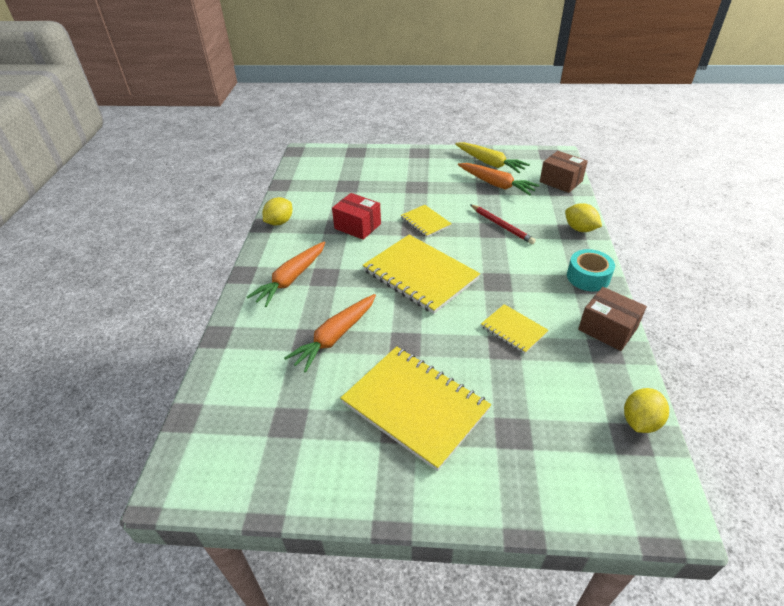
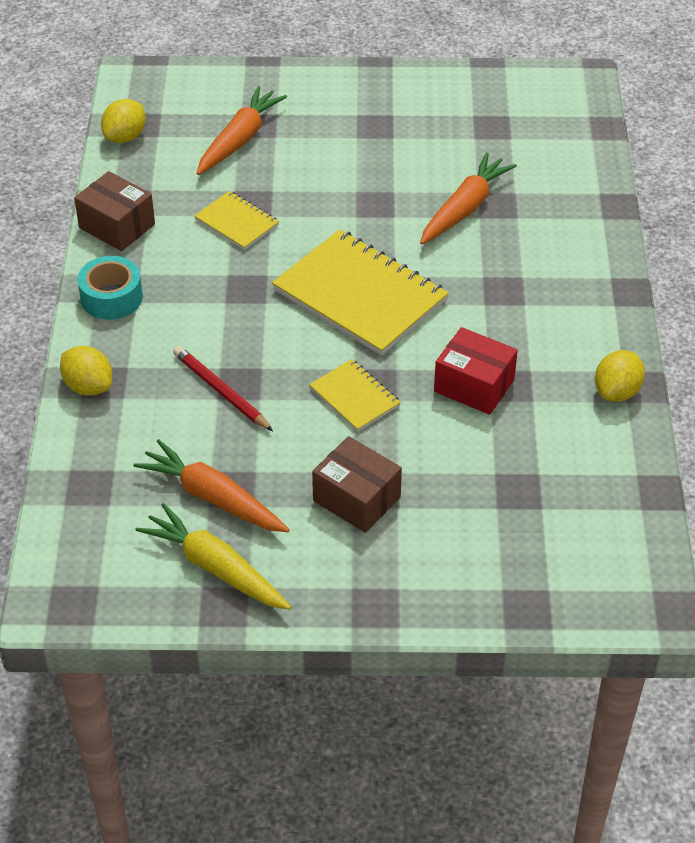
camera: 175 degrees right, 5 degrees up
(291, 279) = (552, 285): orange carrot -> orange carrot (239, 139)
(415, 406) = (359, 142): yellow notebook -> none
(561, 181) = (79, 508): brown box -> brown box (356, 499)

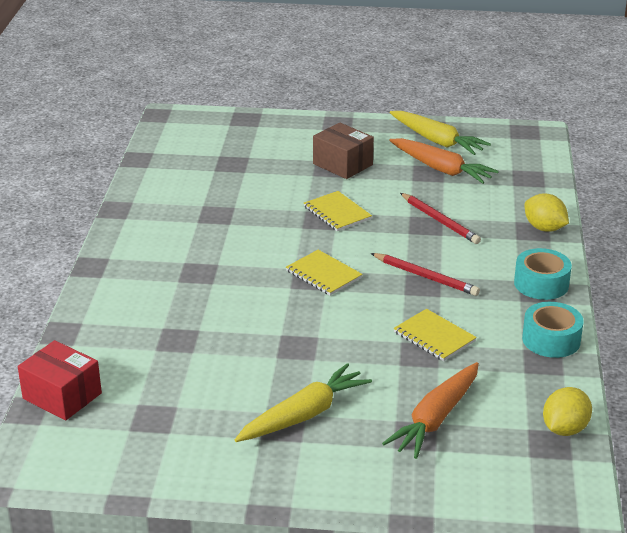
camera: 175 degrees left, 15 degrees down
(117, 226) = (551, 340): brown box -> turquoise tape
(242, 299) = (426, 277): none -> red pencil
(358, 136) = (304, 415): none -> yellow carrot
(360, 295) = (323, 274): yellow notebook -> yellow notebook, size x0.51
(465, 208) = (210, 337): orange carrot -> none
(474, 385) = (244, 215): red box -> red box (62, 396)
(617, 391) = (137, 207): yellow lemon -> none

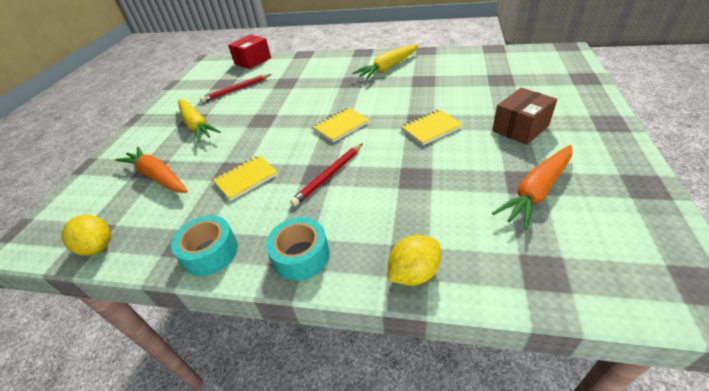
camera: 100 degrees right, 10 degrees up
(437, 141) = (609, 190): yellow carrot -> yellow carrot (388, 68)
(440, 221) = (423, 187): red pencil -> red pencil (236, 90)

